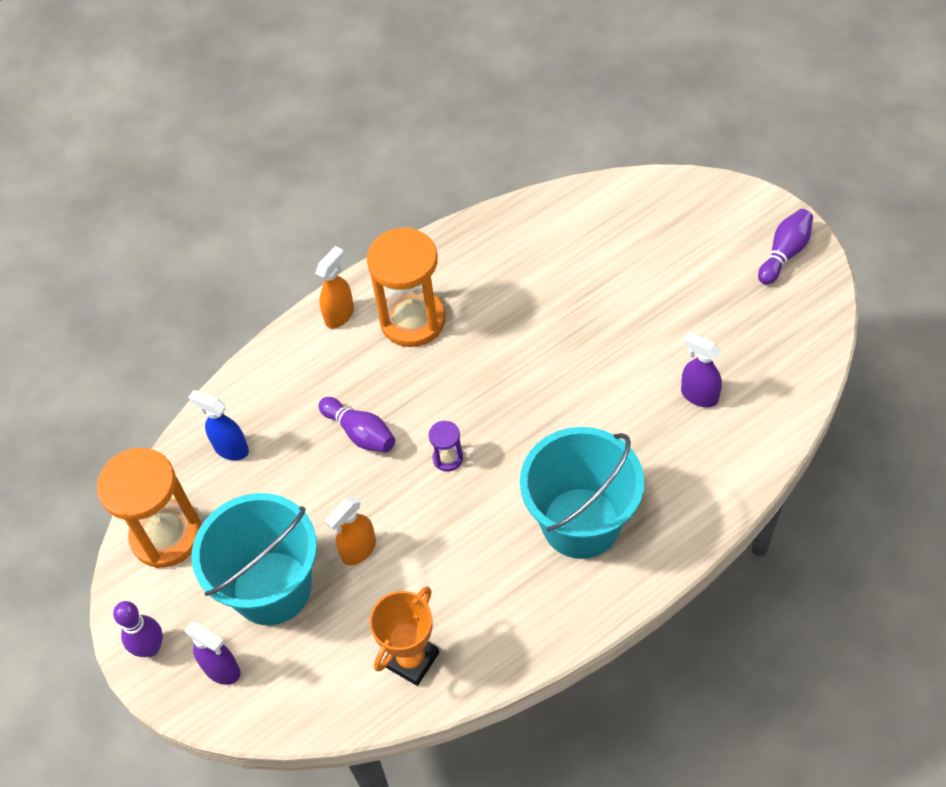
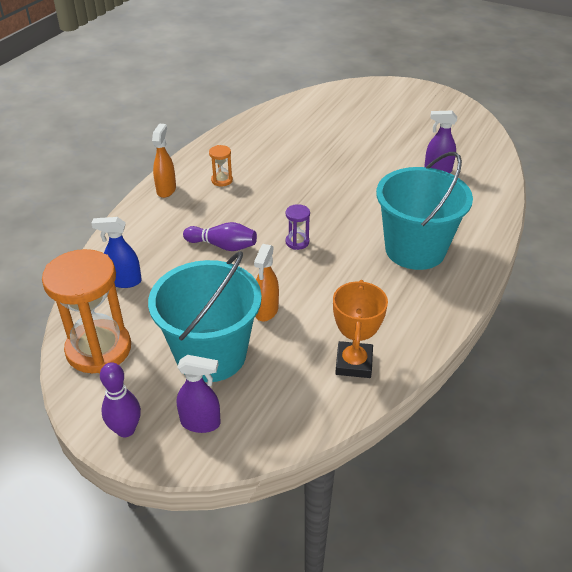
camera: 30 degrees left, 15 degrees down
(412, 320) = (222, 180): orange hourglass -> orange hourglass, size x0.43
(784, 253) = (433, 101): purple bowling pin -> none

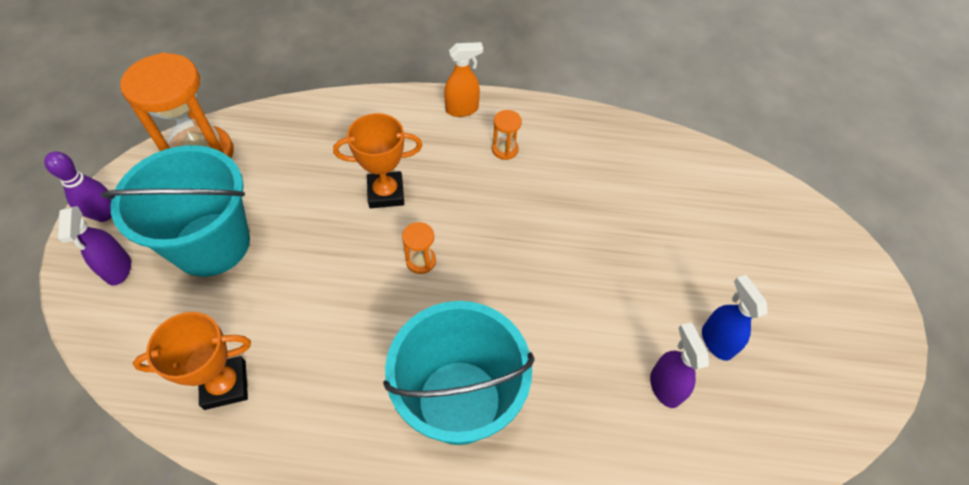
camera: 65 degrees right, 15 degrees up
(124, 281) = (301, 135): blue spray bottle -> blue spray bottle (716, 341)
(223, 246) = (386, 193): purple bowling pin -> orange trophy
(266, 311) = (290, 270): orange spray bottle -> none
(297, 242) = (421, 261): purple hourglass -> orange hourglass

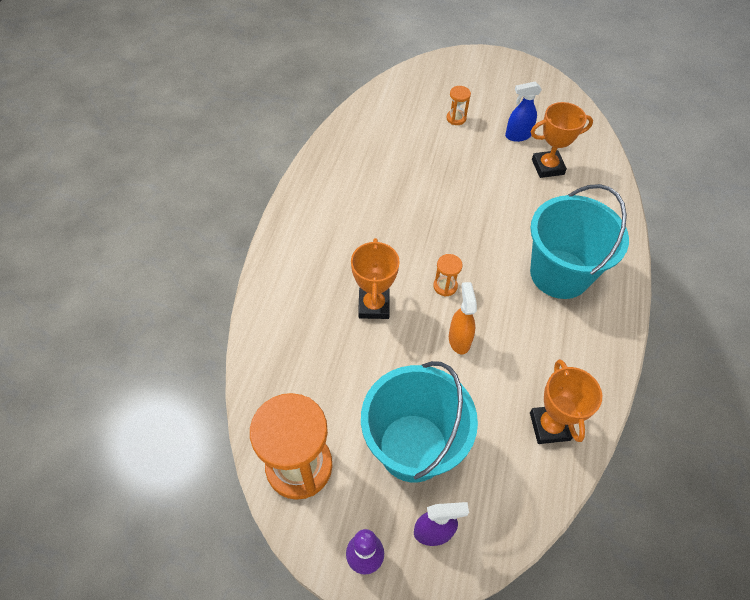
camera: 80 degrees left, 0 degrees up
(462, 109) = (287, 241): orange spray bottle -> orange spray bottle (459, 340)
(505, 149) = (340, 218): orange hourglass -> orange hourglass (456, 118)
(664, 386) = (547, 167): purple spray bottle -> orange trophy

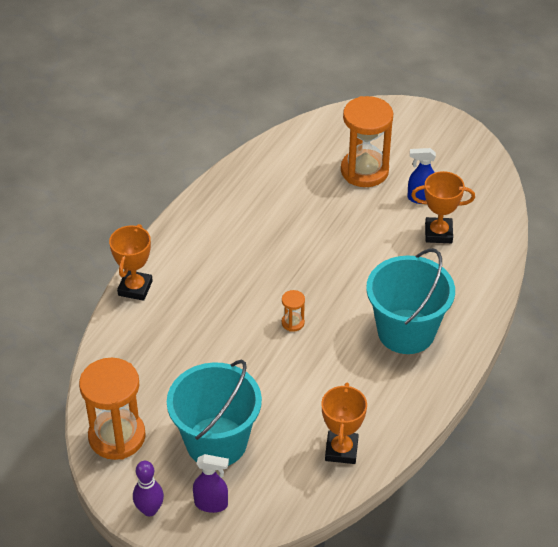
camera: 15 degrees right, 10 degrees down
(374, 306) = (221, 327): orange trophy -> orange trophy (135, 288)
(456, 118) = (364, 171): orange hourglass -> orange hourglass, size x2.32
(459, 340) = (288, 369): orange spray bottle -> none

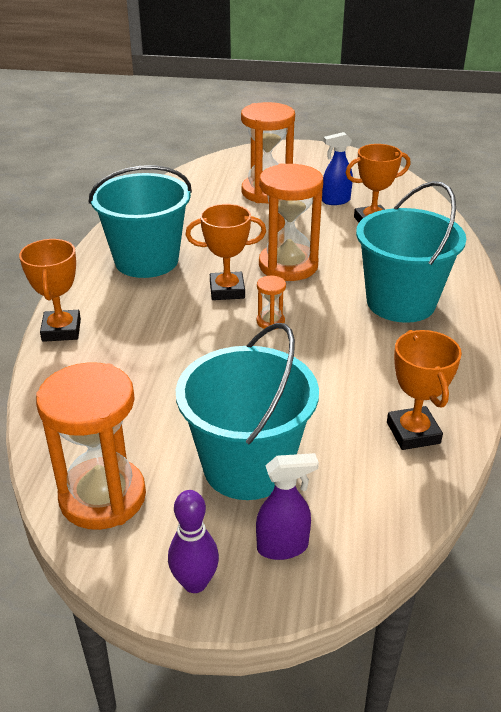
camera: 20 degrees left, 10 degrees down
(225, 231) = (146, 261): none -> turquoise bucket
(274, 281) = (227, 290): none -> orange trophy
(337, 267) = (288, 266): none -> orange hourglass

